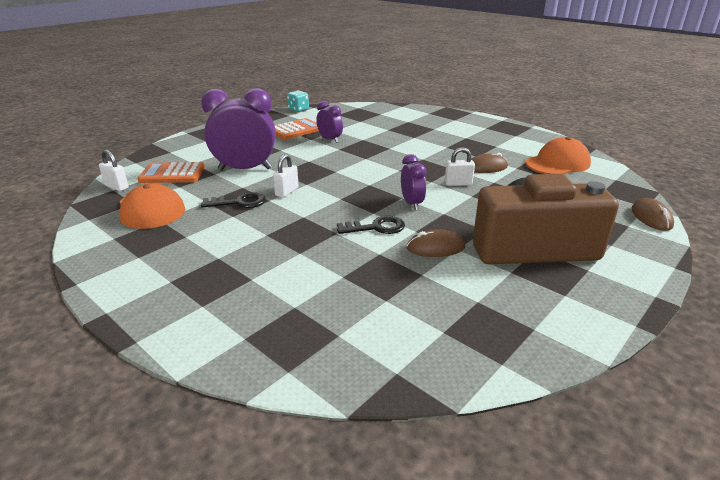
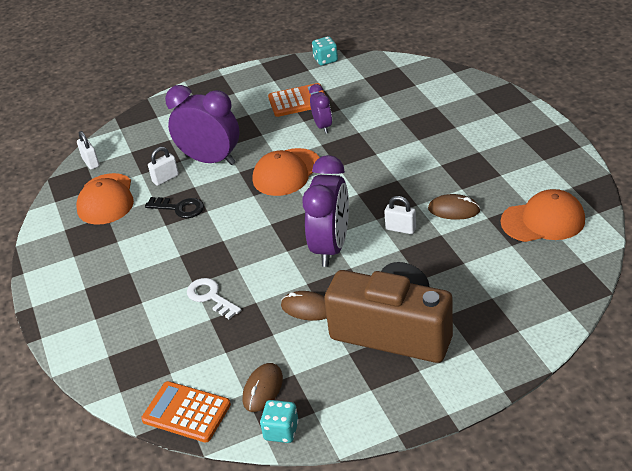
camera: 30 degrees right, 10 degrees up
(172, 174) = (143, 153): orange calculator -> orange calculator (186, 412)
(287, 192) = (229, 203): white padlock -> white padlock (165, 178)
(324, 167) = (286, 172): none -> orange cap
(327, 259) = (210, 297): none -> white key
(376, 227) = (275, 270): black key -> none
(411, 204) = (331, 247): purple clock -> purple clock, size x1.90
(520, 357) = (281, 431): none -> turquoise dice
(651, 217) = (556, 326): brown mouse -> brown mouse (263, 389)

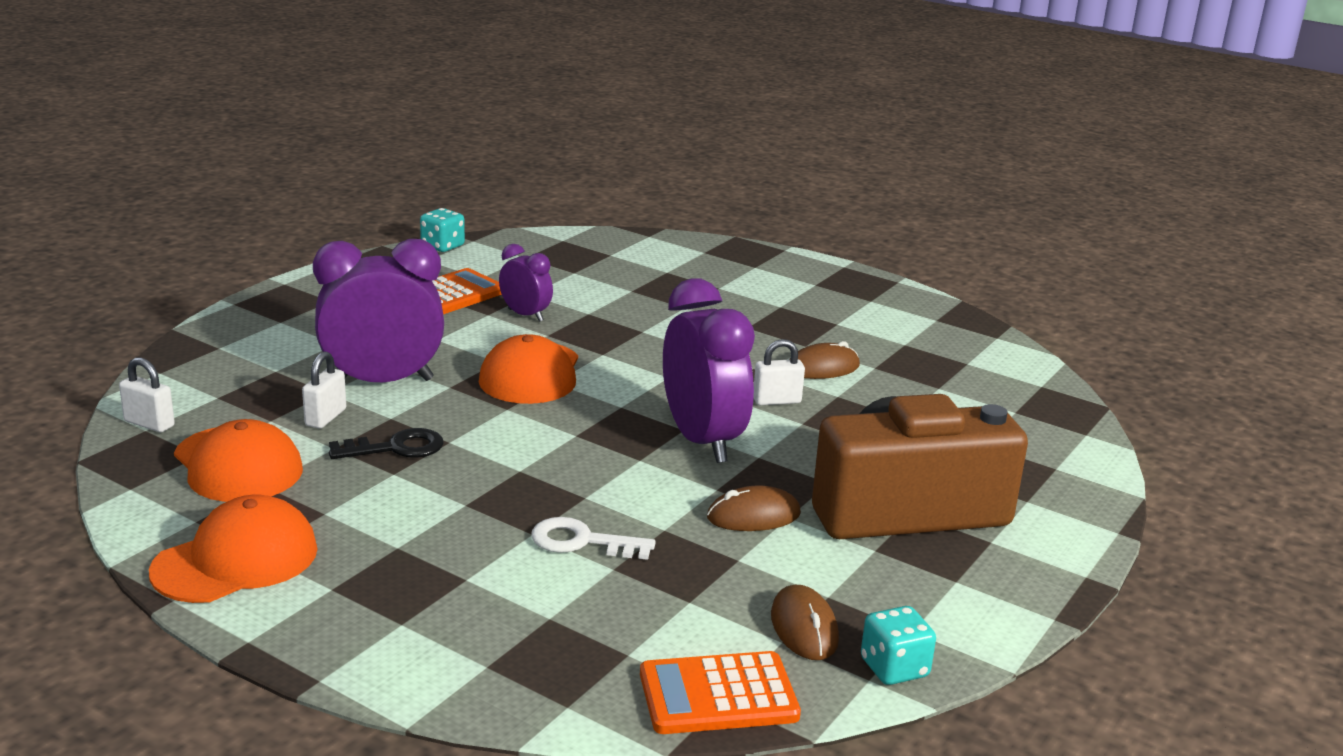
camera: 40 degrees left, 15 degrees down
(543, 220) = (945, 357): orange cap -> orange cap (236, 560)

